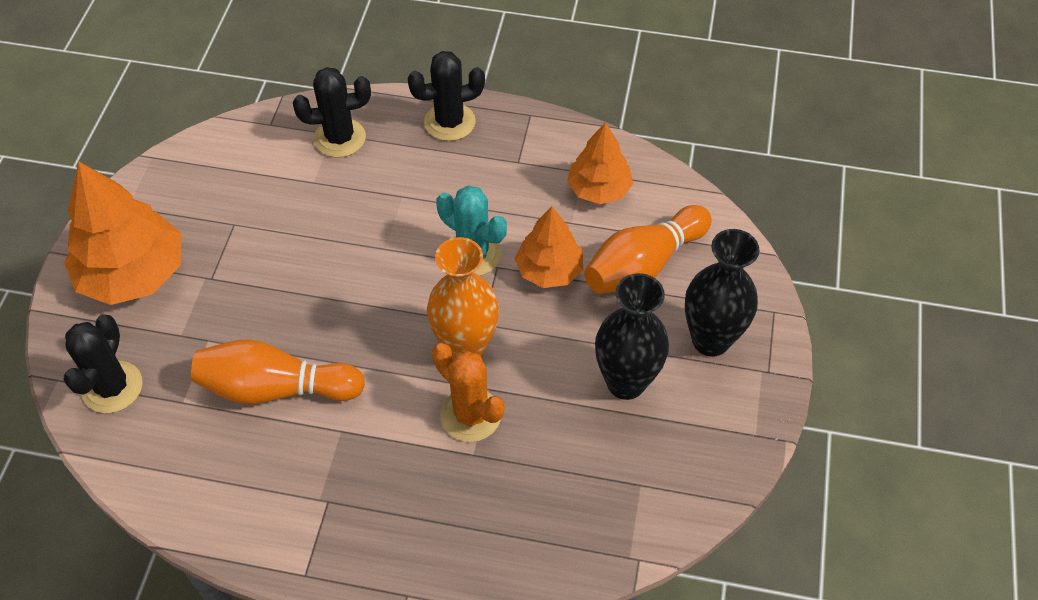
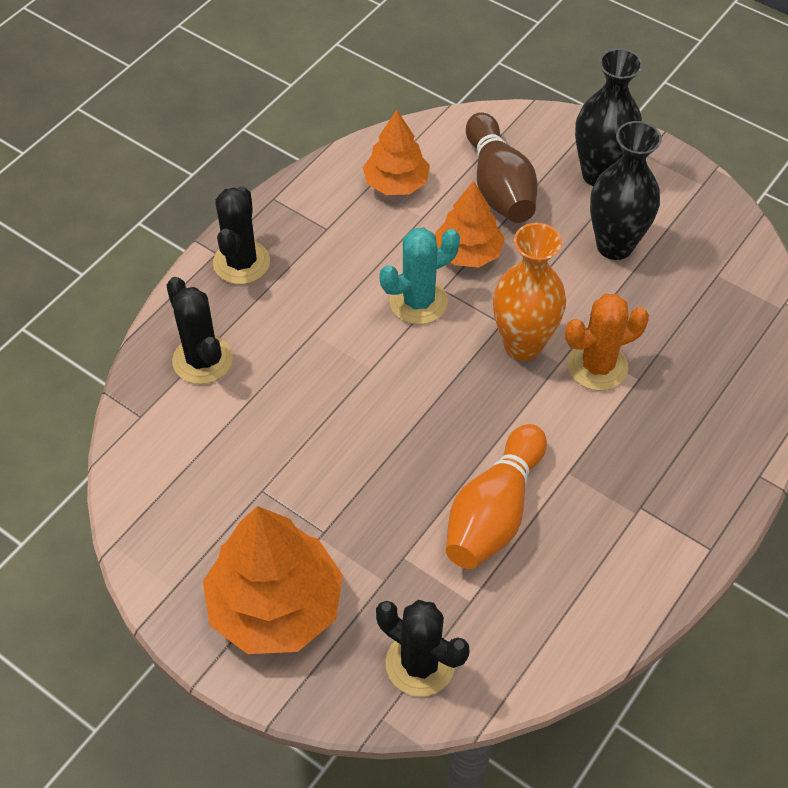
camera: 65 degrees left, 0 degrees up
(340, 138) = (202, 360): black cactus -> black cactus turned 45 degrees counterclockwise
(643, 265) = (499, 186): orange bowling pin -> brown bowling pin

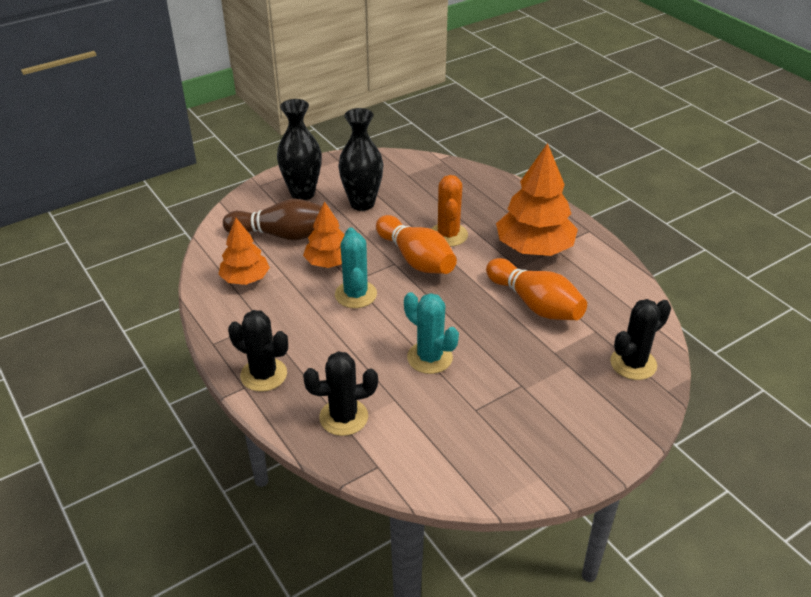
camera: 70 degrees left, 15 degrees down
(275, 605) = (571, 423): orange tree -> orange tree (534, 248)
(334, 416) = (429, 358): none -> turquoise cactus
(523, 344) = (416, 259): orange vase -> orange bowling pin

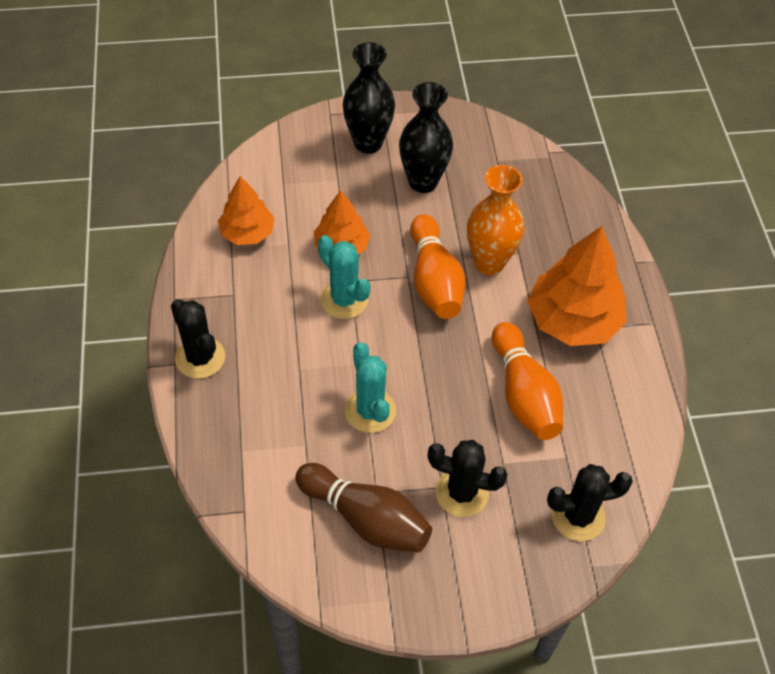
camera: 25 degrees right, 15 degrees up
(282, 235) = (315, 191): brown bowling pin -> brown bowling pin (366, 518)
(343, 417) = (245, 441): black cactus -> black cactus (462, 492)
(355, 294) = (344, 300): turquoise cactus -> turquoise cactus turned 60 degrees counterclockwise
(448, 235) = (489, 263): orange cactus -> orange vase

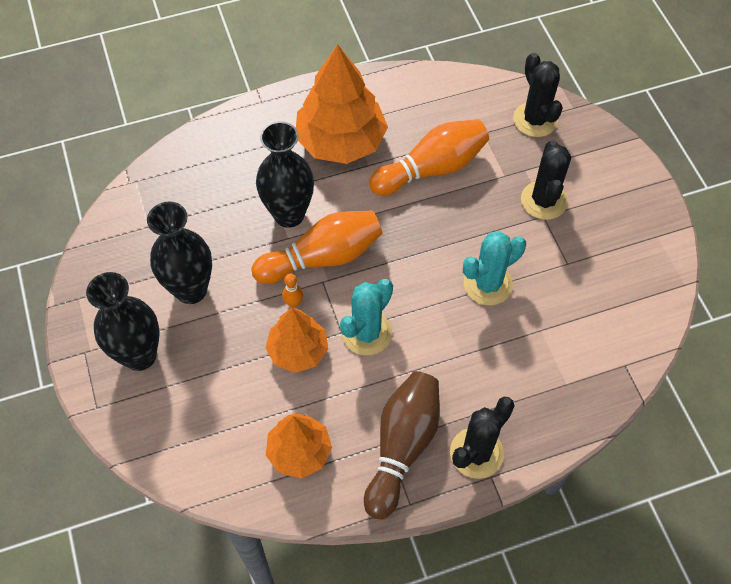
camera: 100 degrees left, 5 degrees up
(366, 518) = (594, 266): brown bowling pin -> brown bowling pin (402, 446)
(390, 251) = (293, 303): none -> orange bowling pin
(489, 263) = (289, 214): orange vase -> black vase

